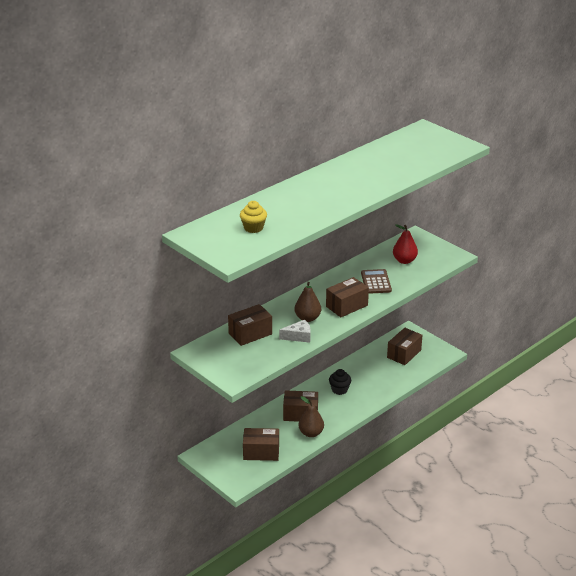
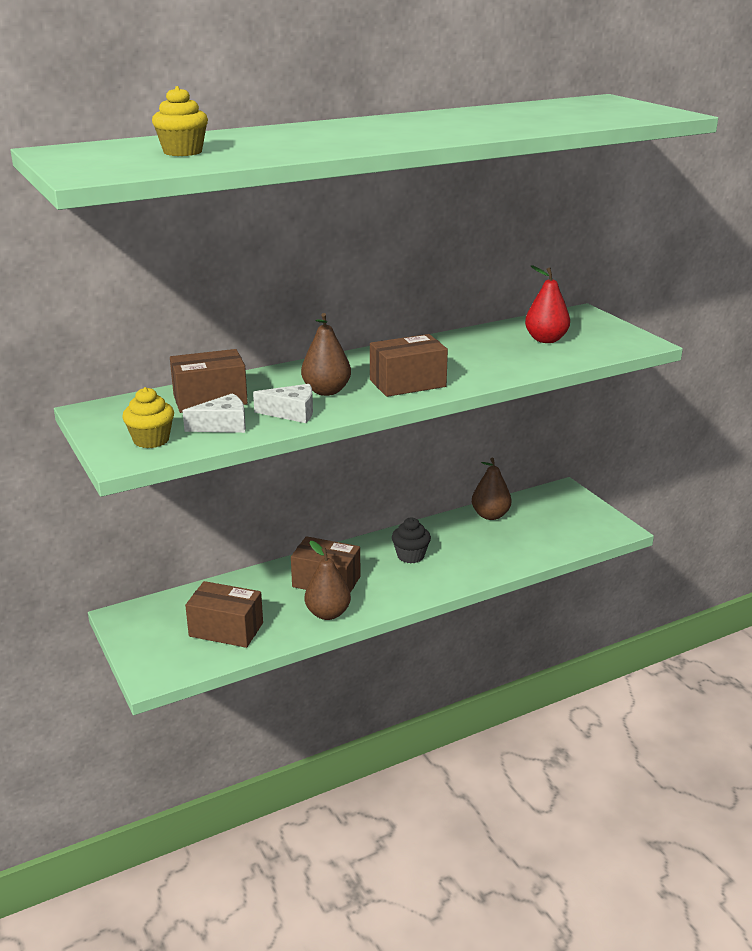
camera: 15 degrees right, 5 degrees down
(239, 366) = (151, 440): none -> yellow cupcake
(269, 350) = (223, 425): none -> white cheese
(373, 355) = (490, 515): none -> brown pear
(376, 282) = (479, 360): brown calculator -> none
(404, 354) = (543, 520): brown box -> none

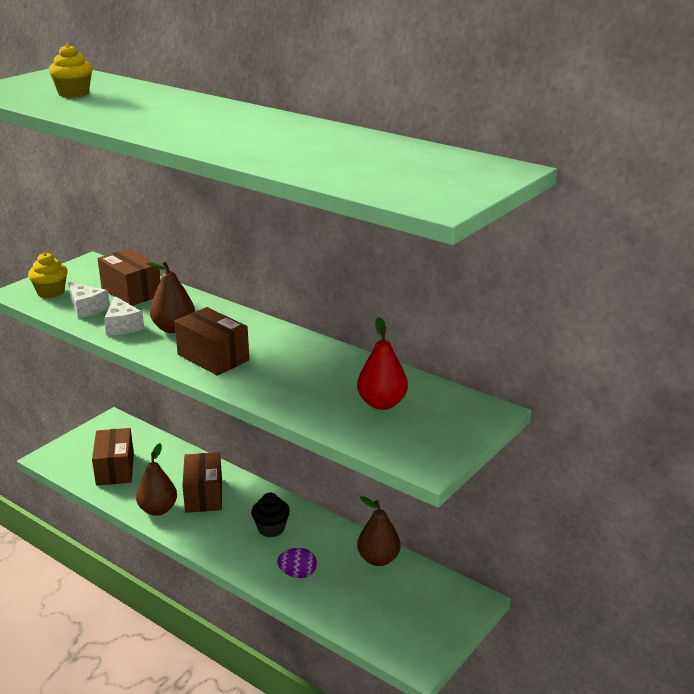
camera: 65 degrees right, 0 degrees up
(484, 556) = (297, 574): none -> purple egg

